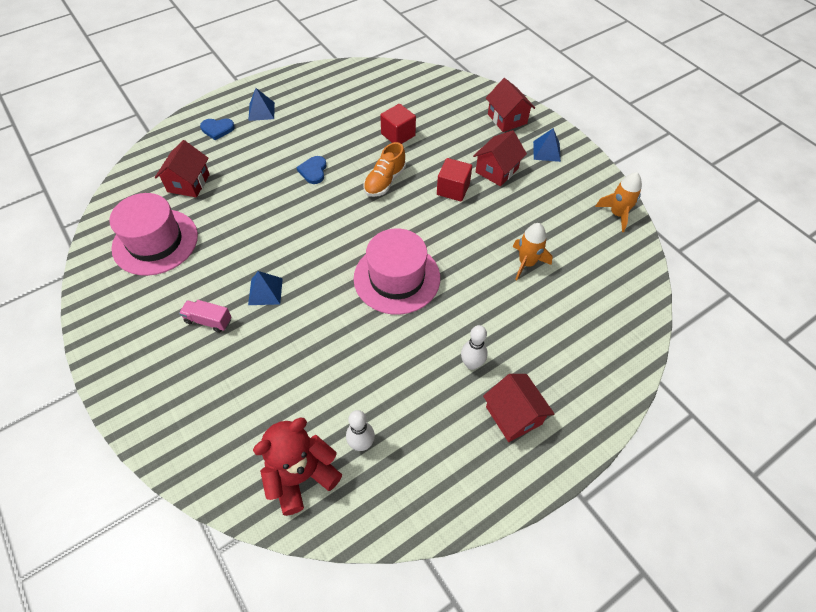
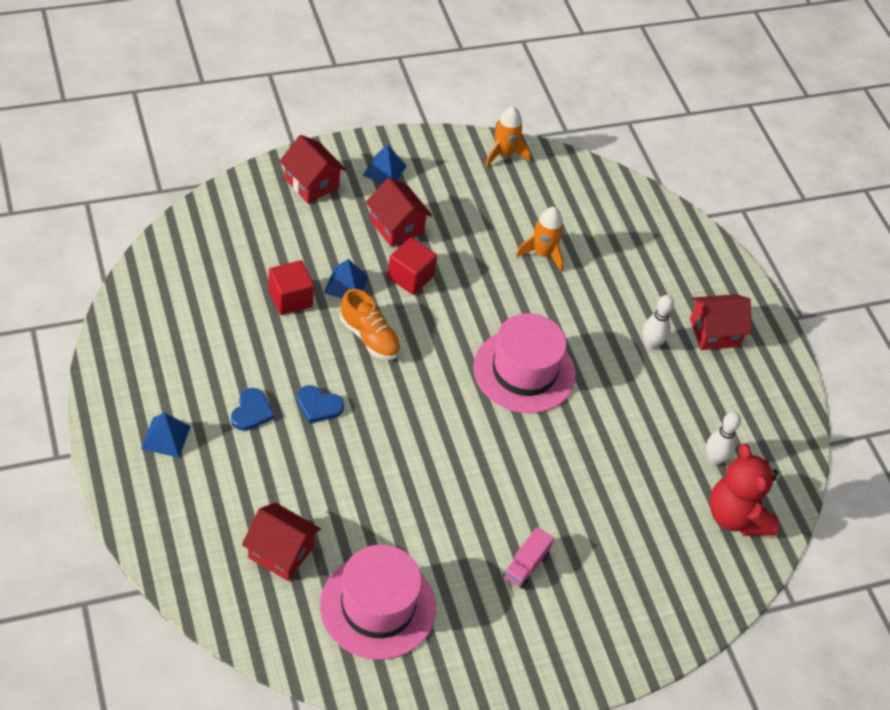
camera: 80 degrees left, 5 degrees down
(217, 129) = (180, 499): blue heart -> blue heart (251, 411)
(265, 291) = (501, 500): blue pyramid -> blue pyramid (346, 284)
(507, 119) = (311, 183): red house -> red house turned 60 degrees clockwise

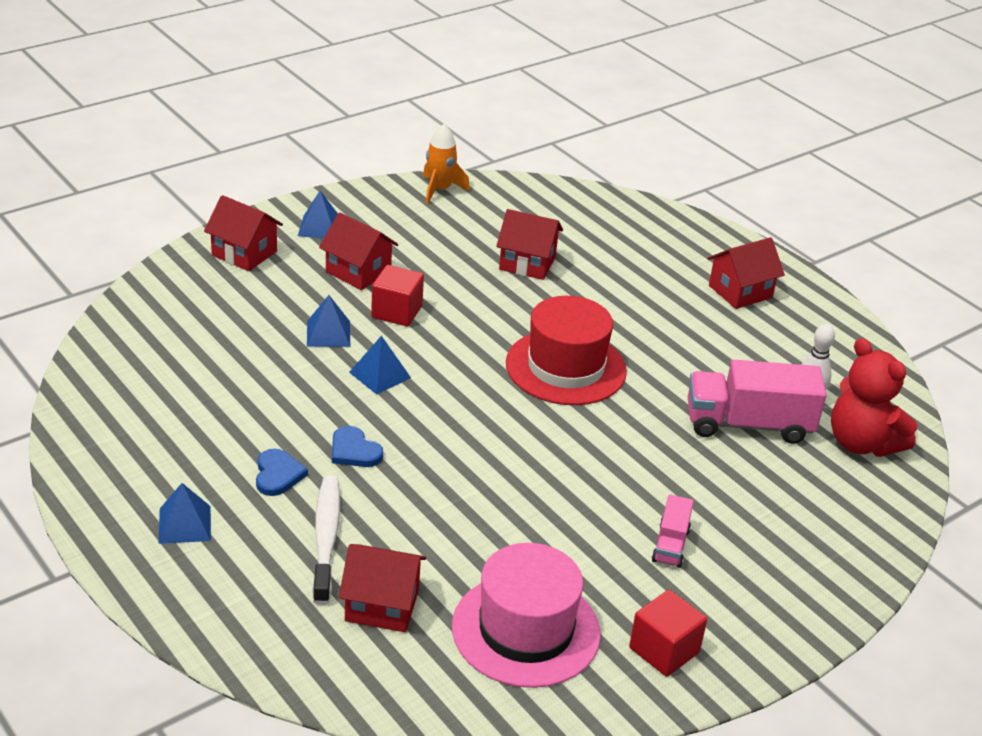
camera: 15 degrees left, 15 degrees down
(264, 480) = (326, 538): none -> white toothbrush
(290, 298) = (271, 359): red cube -> red cube (664, 650)
(318, 406) = (354, 451): blue heart -> blue heart turned 45 degrees clockwise
(369, 337) = (379, 375): orange shoe -> blue pyramid
(524, 371) = (566, 367): pink hat -> red hat
(542, 254) = (527, 263): orange rocket -> red house
(649, 471) = (748, 424): none -> pink truck
(651, 344) = (683, 315): white bowling pin -> none

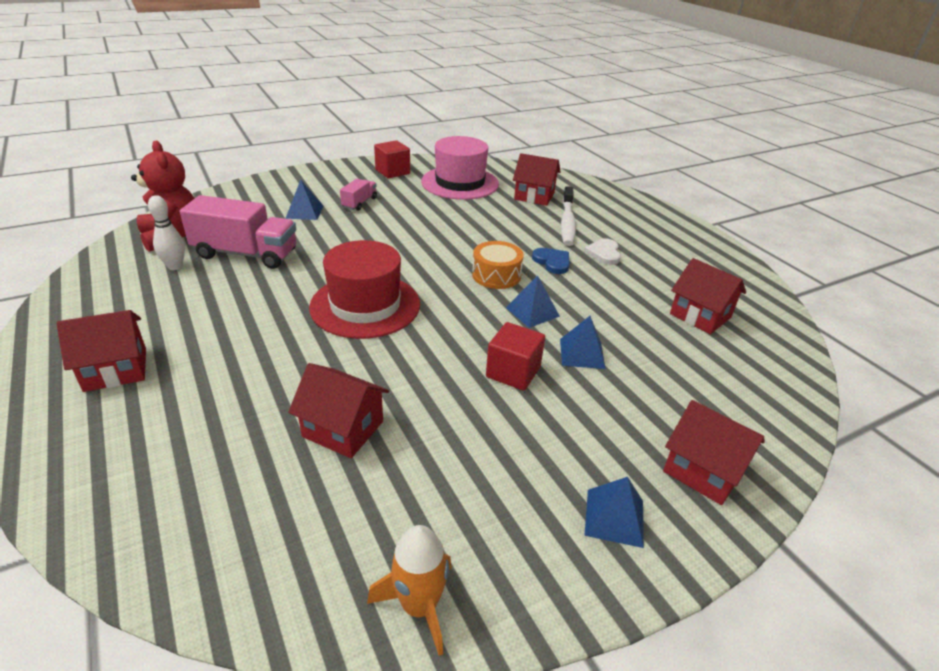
camera: 170 degrees left, 0 degrees up
(185, 524) = (655, 235): blue pyramid -> blue pyramid (304, 212)
(278, 475) = (604, 253): blue heart -> white heart
(358, 272) = (555, 430): red house -> red house (700, 315)
(427, 421) = (496, 275): none -> orange drum

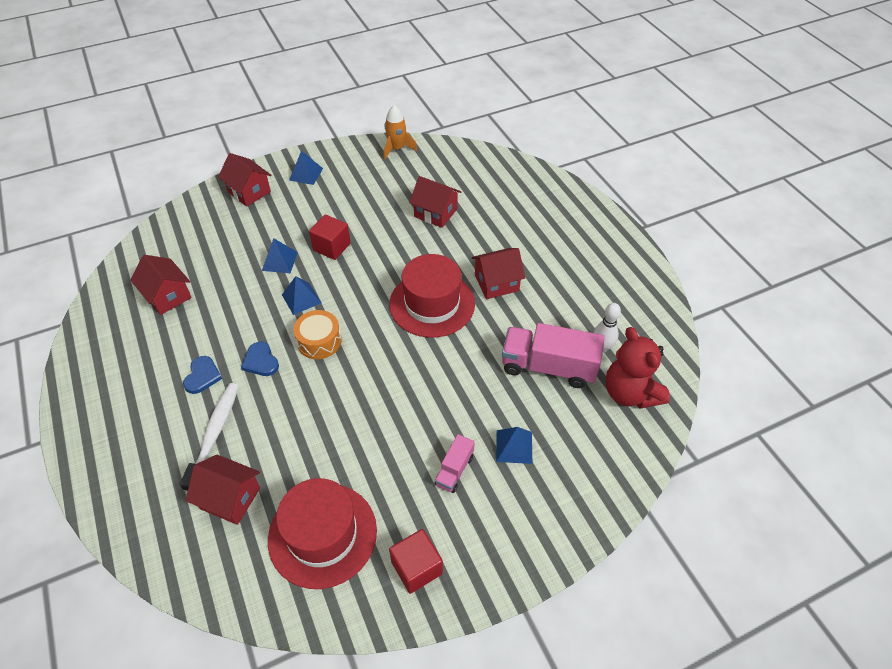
camera: 175 degrees left, 15 degrees up
(115, 369) = (581, 248): red house -> red house (496, 283)
(460, 183) = (322, 534): pink hat -> red hat
(604, 253) = (202, 376): white heart -> blue heart

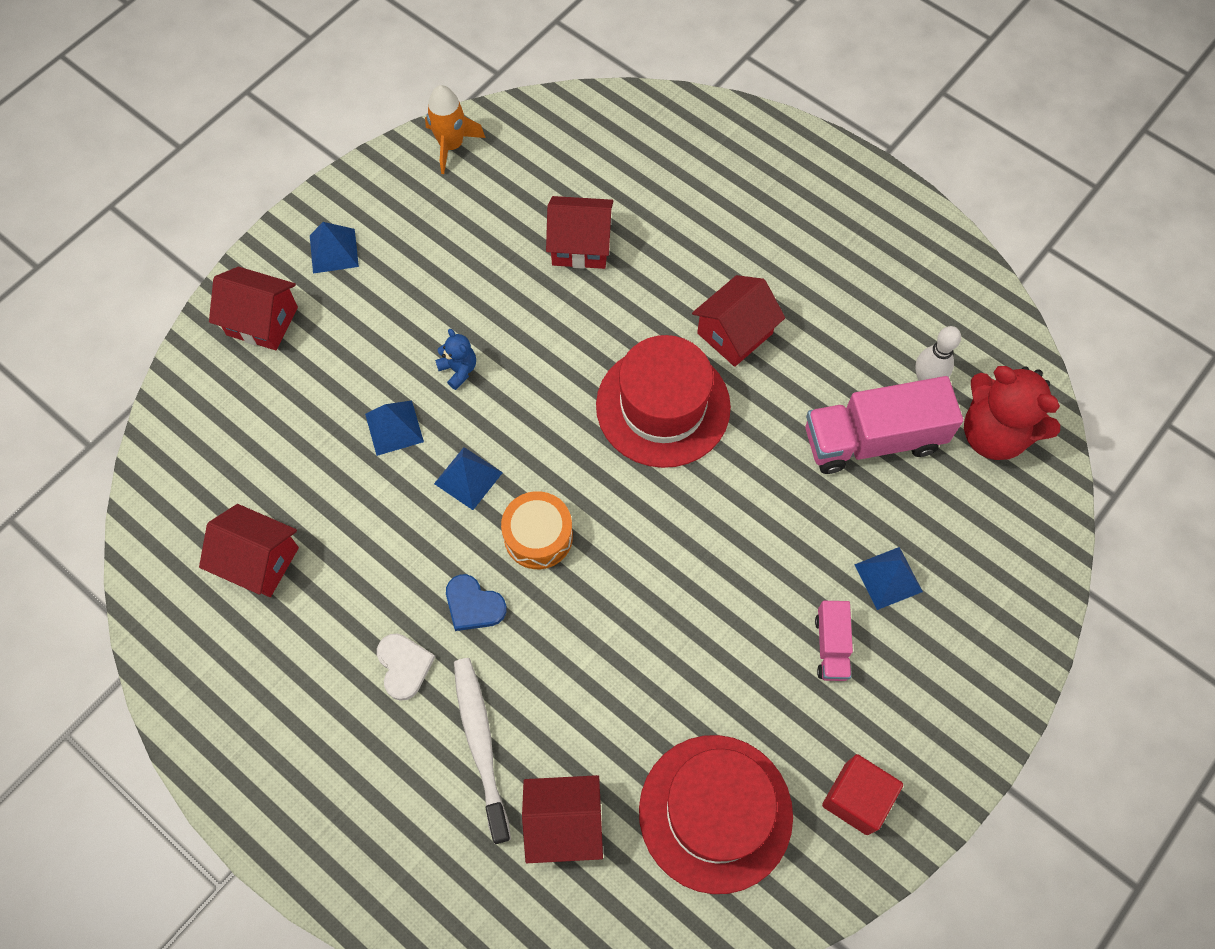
camera: 25 degrees left, 15 degrees up
(202, 376) = (404, 666): blue heart -> white heart
(331, 247) = (459, 370): red cube -> blue teddy bear

